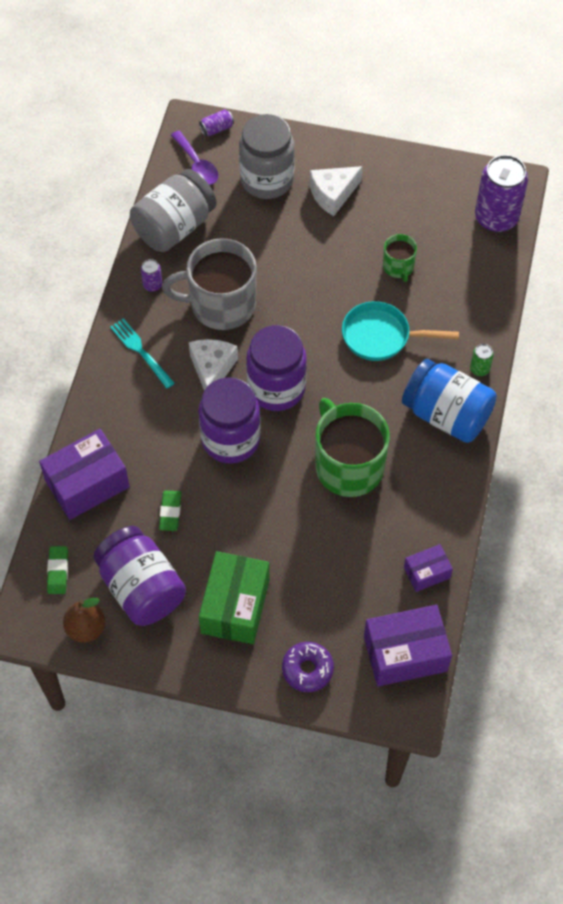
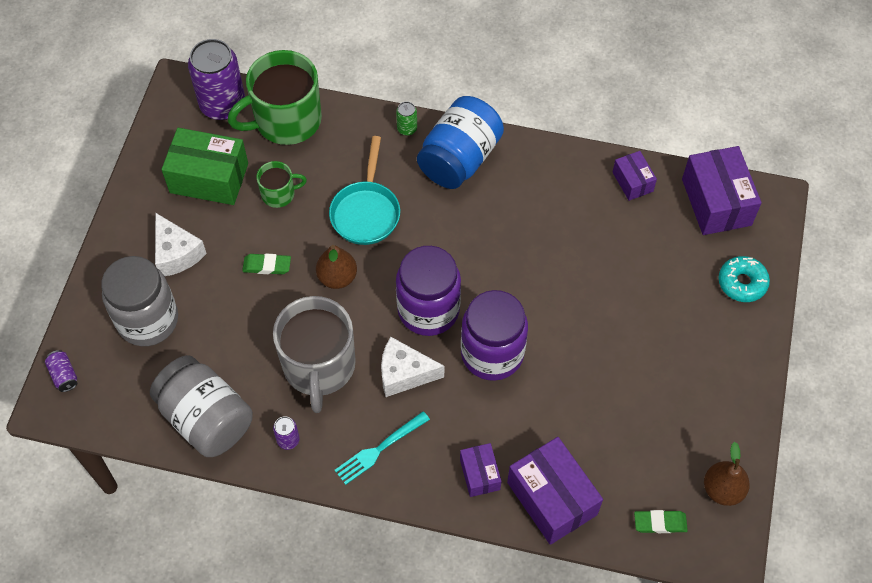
camera: 90 degrees left, 0 degrees up
(113, 427) = (479, 474): none -> purple box
(142, 588) = (671, 436): purple jar -> none
(170, 512) = (581, 411): green eraser -> green eraser (267, 266)
(197, 165) = (117, 396): purple spoon -> none
(235, 606) = (683, 347): green box -> green box (209, 178)
(307, 669) = (742, 283): purple donut -> turquoise donut
(310, 315) = (337, 277): none -> brown pear
(348, 465) = (519, 245): green mug -> green mug (286, 120)

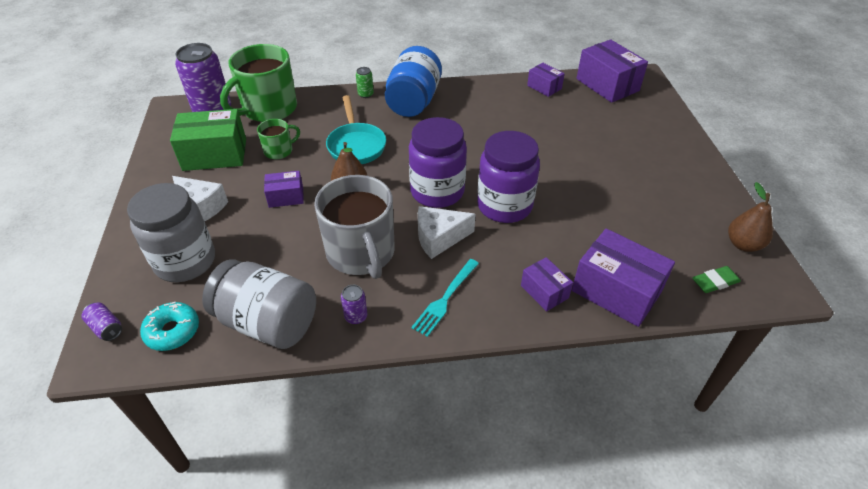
camera: 20 degrees left, 15 degrees down
(267, 266) = (286, 197): green eraser -> purple box
(742, 283) = (657, 120): turquoise donut -> turquoise donut (172, 331)

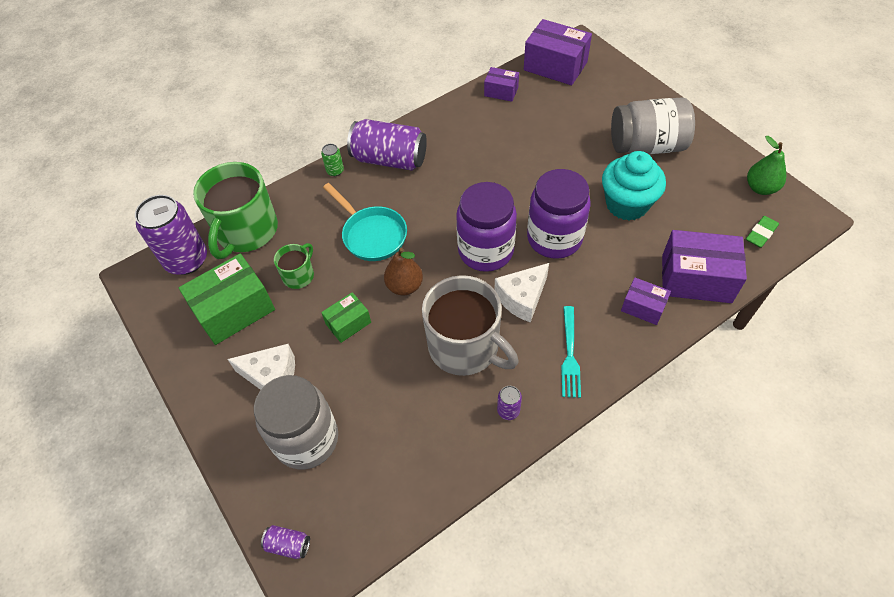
camera: 25 degrees left, 10 degrees up
(172, 331) = (356, 513): turquoise donut -> none
(268, 322) = (436, 457): grey jar -> grey jar (646, 146)
(286, 197) = (348, 323): purple box -> green box
(413, 101) = (389, 159): blue jar -> purple can
(593, 206) = (627, 204): none -> turquoise cupcake
(743, 244) = (760, 188): brown pear -> green pear

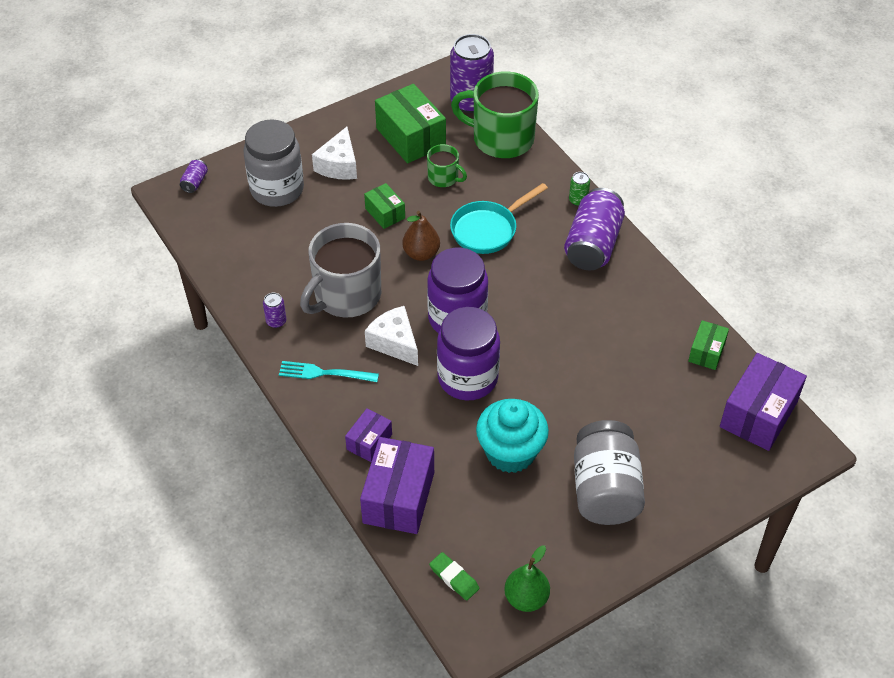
camera: 90 degrees right, 5 degrees down
(501, 91) = (706, 352): purple box -> green box

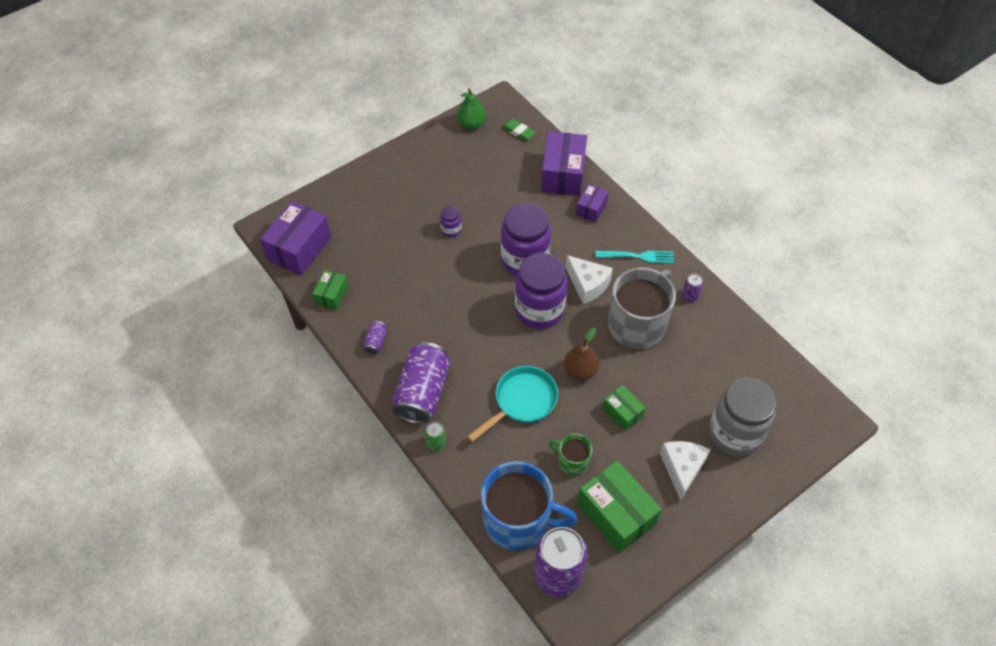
camera: 175 degrees right, 5 degrees up
(195, 182) = (818, 435): purple can -> purple can (376, 342)
(501, 138) = (518, 520): green mug -> blue mug
(510, 452) = (487, 209): turquoise cupcake -> none
(560, 425) = (451, 230): none -> purple jar
(605, 490) = (419, 189): grey jar -> none

